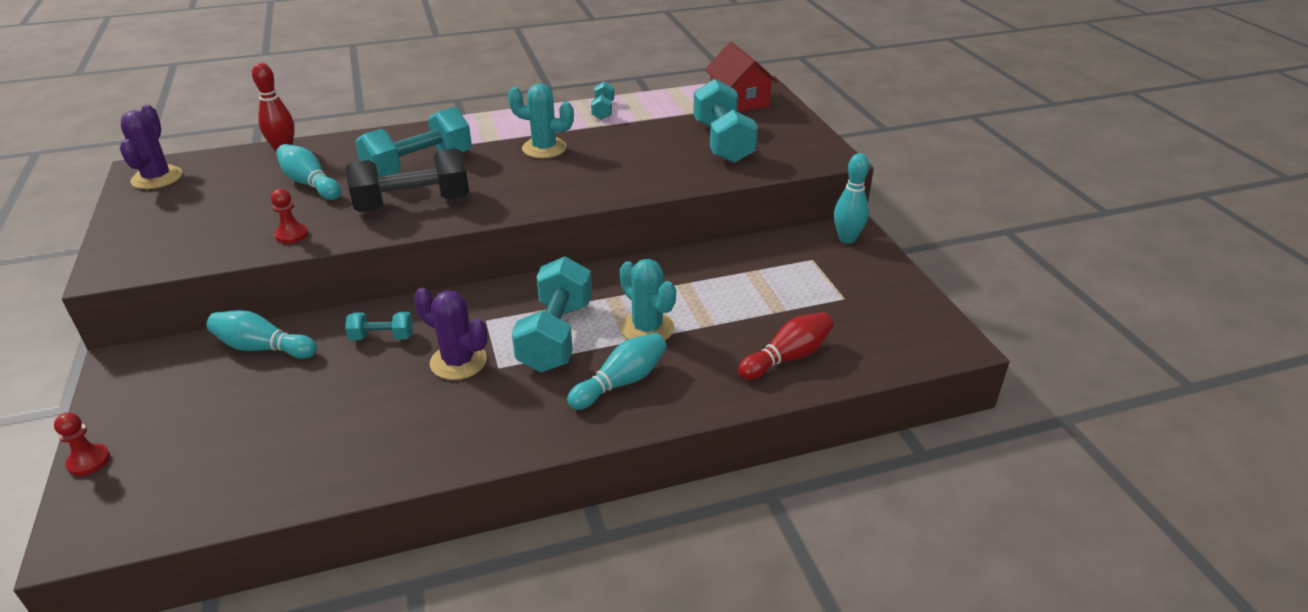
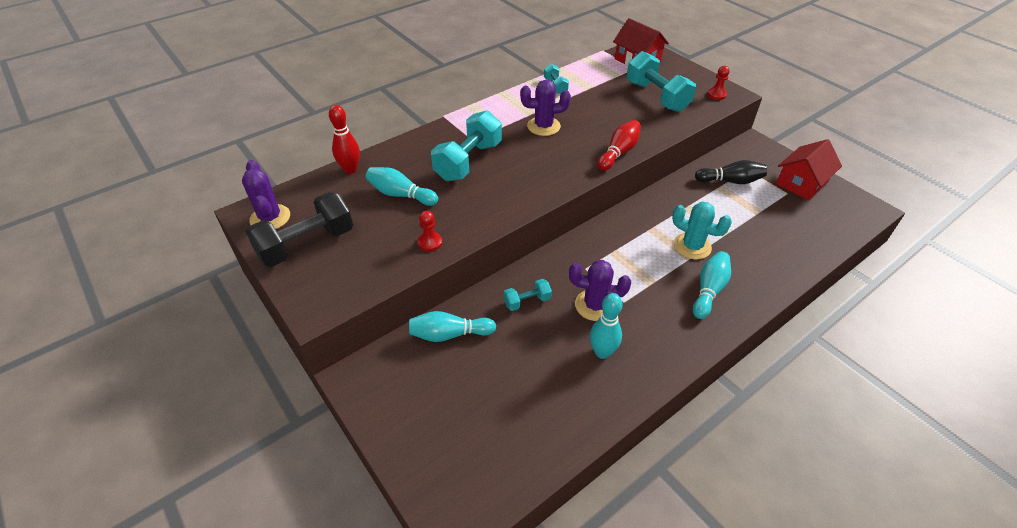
camera: 20 degrees left, 10 degrees up
(89, 461) = (404, 464): red pawn -> red pawn (716, 95)
(413, 204) = (494, 194): black dumbbell -> black dumbbell (306, 244)
(544, 148) = (543, 126): turquoise cactus -> purple cactus
(556, 336) = (640, 268): turquoise dumbbell -> none
(773, 267) = (730, 181): none -> black bowling pin
(787, 357) = (789, 244): red bowling pin -> red bowling pin (618, 153)
(847, 239) = (756, 149): turquoise bowling pin -> turquoise bowling pin (602, 352)
(876, 291) = (801, 183): none -> red house

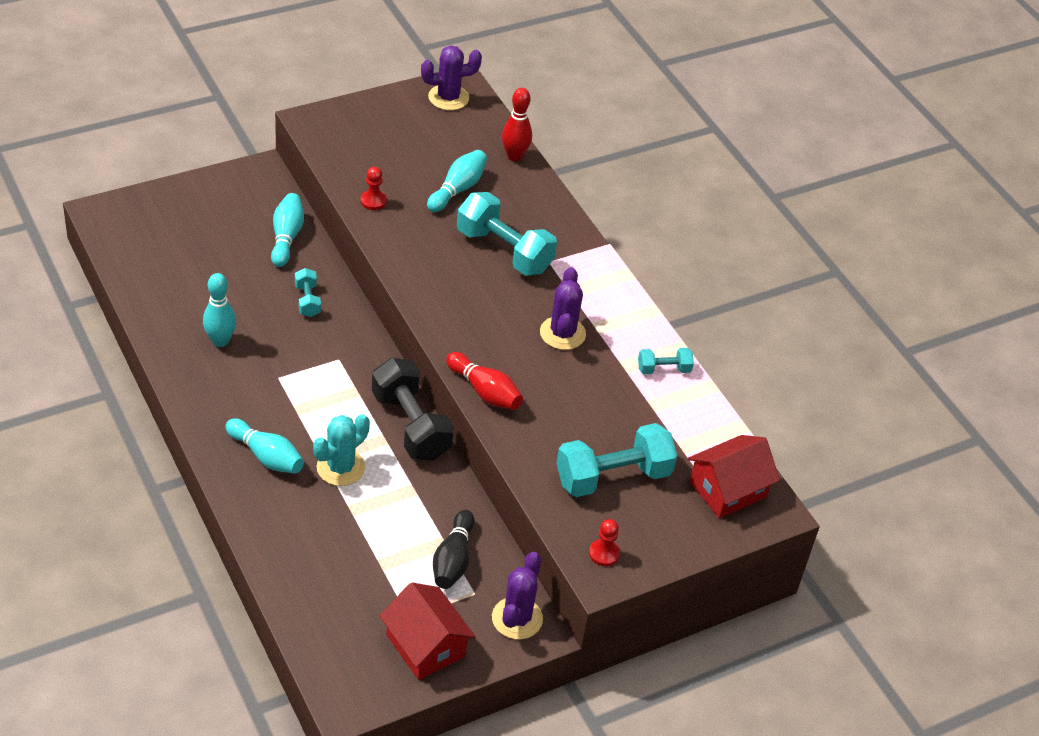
camera: 95 degrees right, 0 degrees up
(306, 244) = (400, 119): black dumbbell -> black dumbbell (411, 425)
(595, 305) = (282, 352): purple cactus -> purple cactus (517, 618)

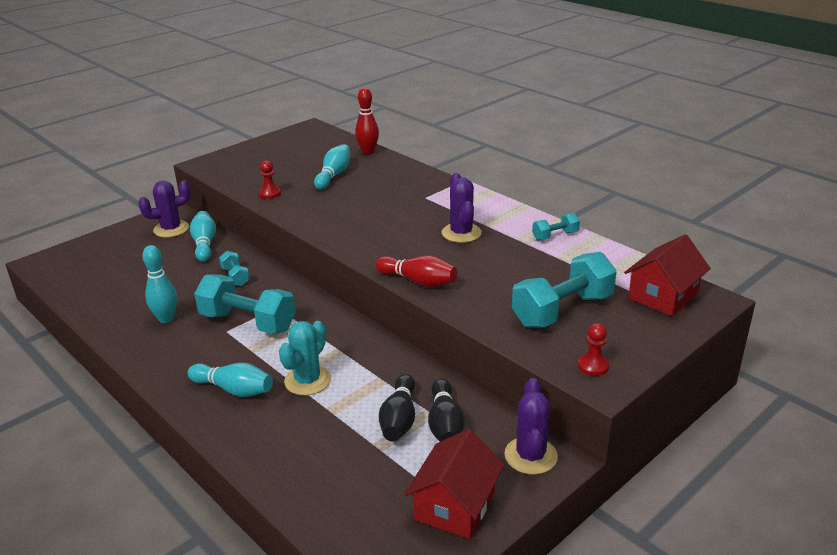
camera: 10 degrees left, 15 degrees down
(411, 425) = (358, 335): black dumbbell -> none
(412, 540) = (399, 419): none -> black bowling pin
(425, 645) = (455, 505): red house -> red house turned 75 degrees clockwise
(448, 97) = (304, 134): purple cactus -> purple cactus (171, 229)
(504, 251) = (387, 199): turquoise dumbbell -> turquoise dumbbell (248, 322)

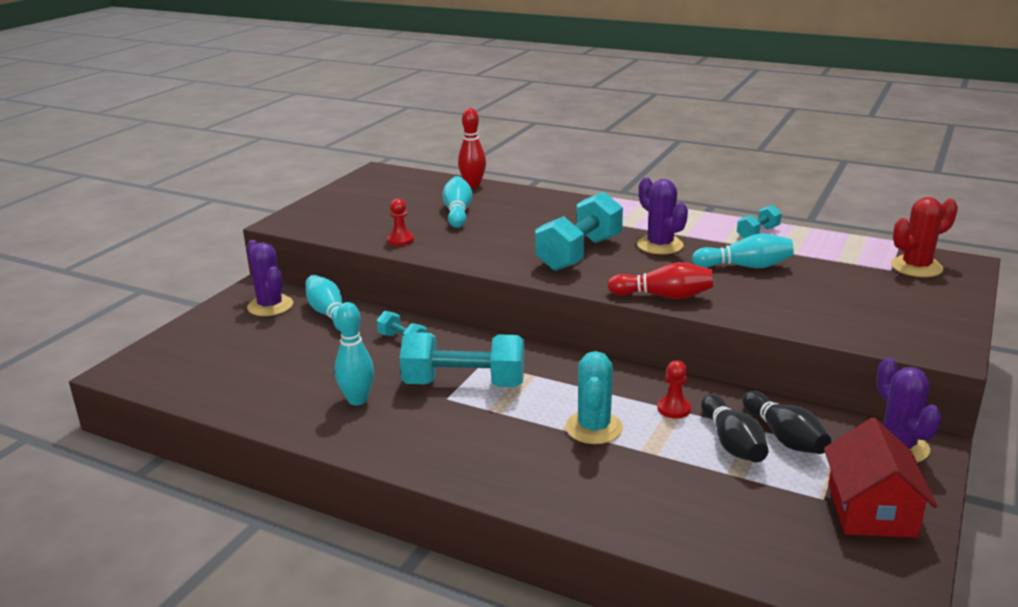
camera: 20 degrees left, 5 degrees down
(171, 229) = (270, 306): purple cactus -> purple cactus turned 75 degrees counterclockwise
(234, 389) = (516, 455): turquoise bowling pin -> turquoise bowling pin (745, 266)
(562, 310) = (838, 296): turquoise dumbbell -> turquoise dumbbell (579, 254)
(593, 366) = (921, 338): red pawn -> red pawn (674, 409)
(663, 295) = (916, 267): red house -> red cactus

